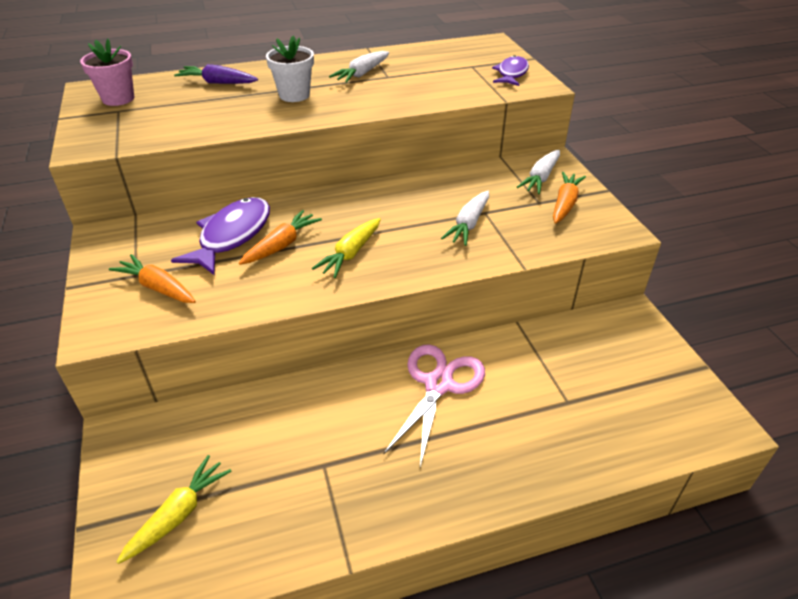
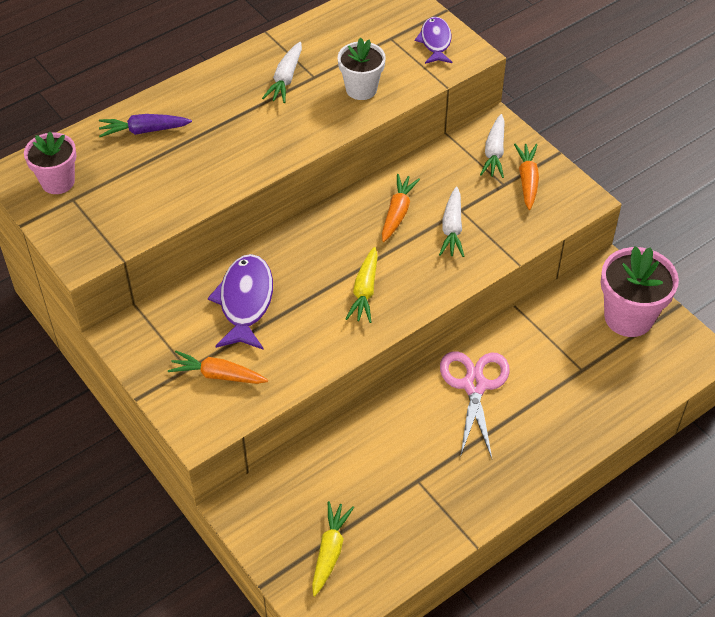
camera: 20 degrees left, 10 degrees up
(281, 245) = (298, 299): orange carrot -> orange carrot (397, 213)
(294, 95) = (237, 130): white flower pot -> white flower pot (361, 89)
(641, 364) = (628, 317): none -> pink flower pot

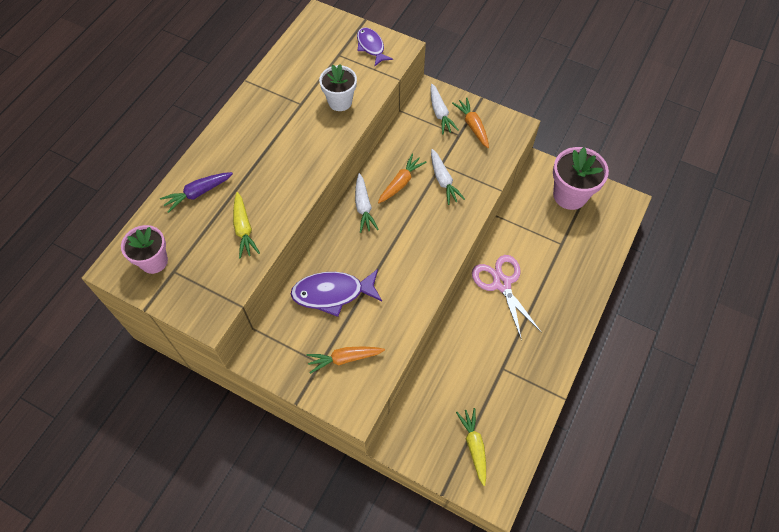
camera: 25 degrees left, 10 degrees up
(245, 302) = (332, 293): purple fish -> purple fish turned 75 degrees counterclockwise
(285, 79) = (281, 113): white carrot -> white carrot (363, 207)
(365, 291) = (411, 251): yellow carrot -> yellow carrot (244, 229)
(397, 213) = (400, 183): orange carrot -> orange carrot turned 45 degrees clockwise

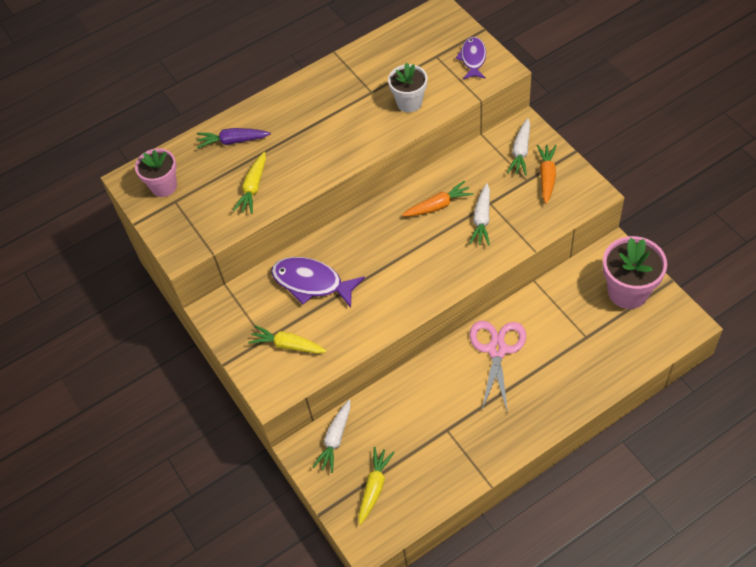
camera: 35 degrees right, 5 degrees down
(345, 358) = (288, 345): orange carrot -> yellow carrot
(363, 207) = (388, 215): white carrot -> white carrot (335, 439)

